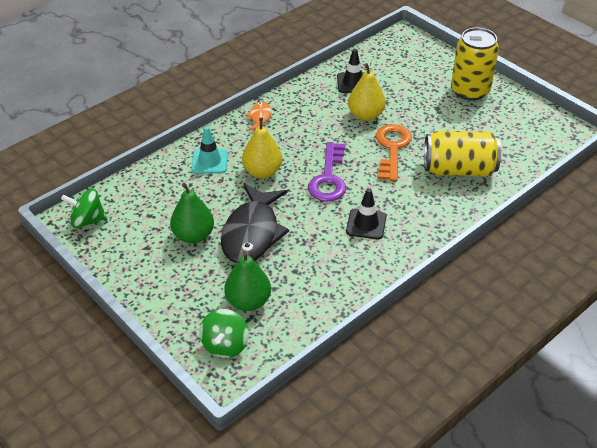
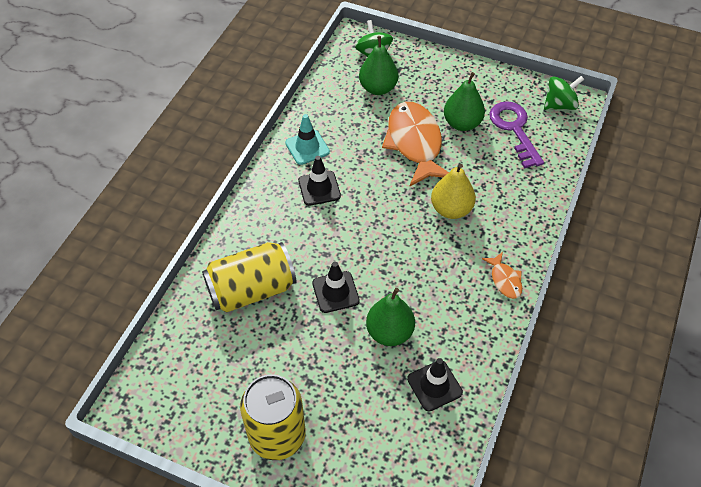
camera: 155 degrees right, 10 degrees up
(209, 161) = (510, 201): turquoise traffic cone -> turquoise traffic cone (307, 147)
(252, 233) = (415, 143): black fish -> orange fish
(328, 178) = (382, 226): purple key -> purple key (514, 129)
(365, 115) = (389, 332): yellow pear -> green pear
(392, 148) = (335, 292): orange key -> black traffic cone

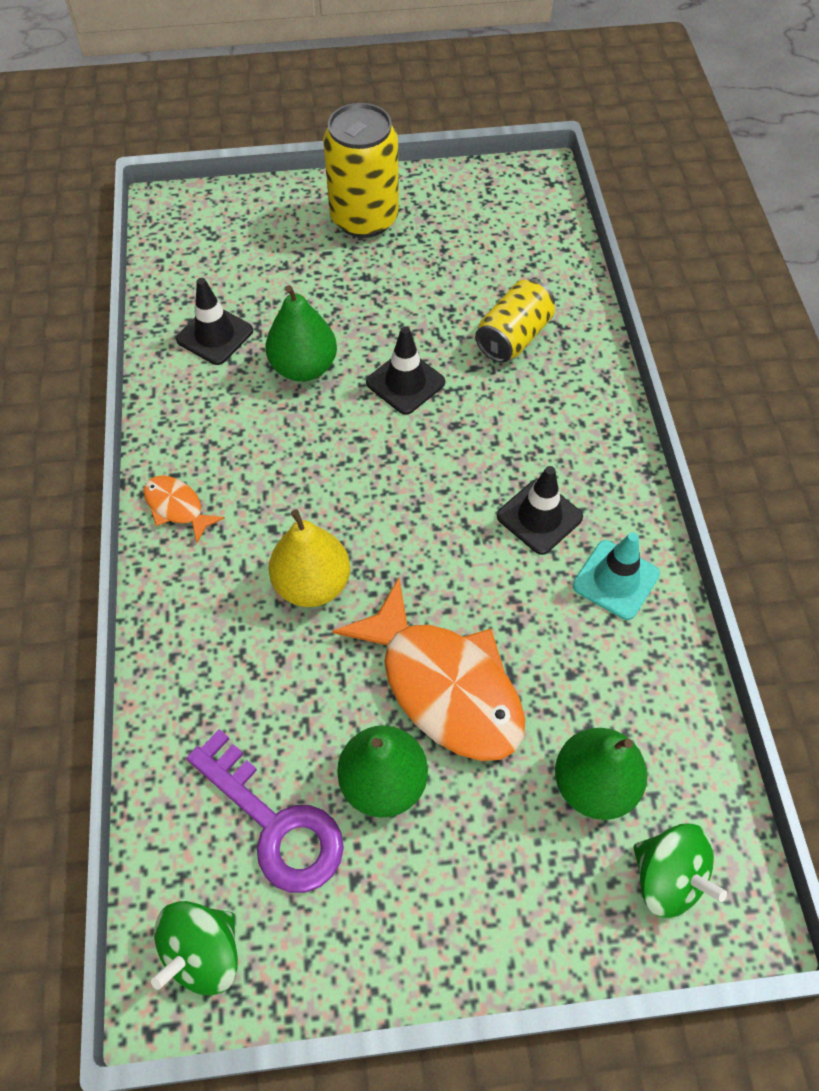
camera: 150 degrees right, 5 degrees up
(251, 290) = (513, 337): yellow can -> yellow can, size x0.67

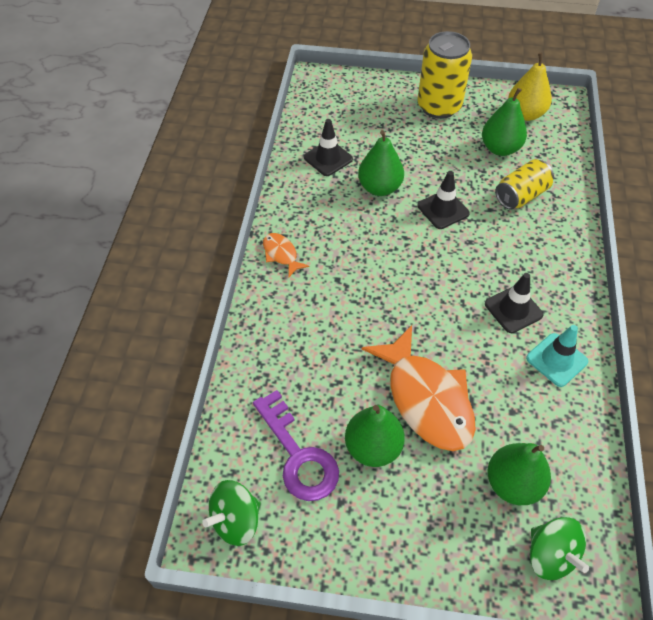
camera: 15 degrees right, 5 degrees down
(312, 584) = (355, 318): yellow pear -> yellow pear (525, 114)
(468, 269) = (500, 149): none -> green pear

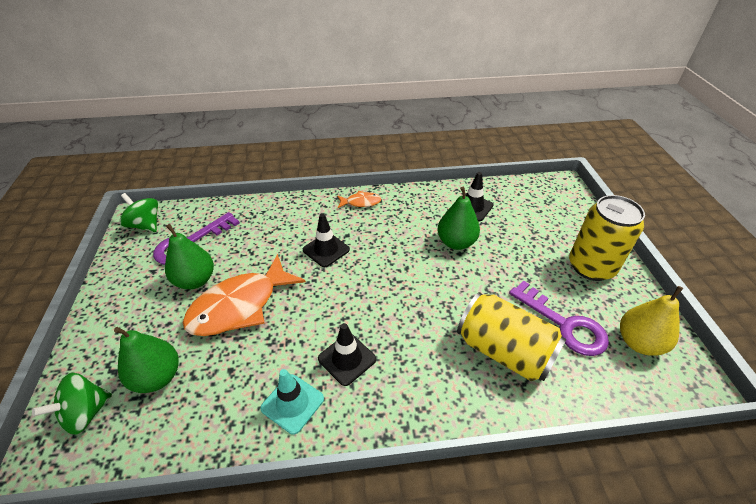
camera: 75 degrees right, 10 degrees down
(281, 254) = (361, 202): orange fish -> orange fish turned 45 degrees clockwise
(443, 209) = (451, 289): black traffic cone -> black traffic cone (326, 250)
(500, 149) = (564, 324): green pear -> purple key
(521, 196) = (504, 351): yellow can -> yellow can, size x1.50

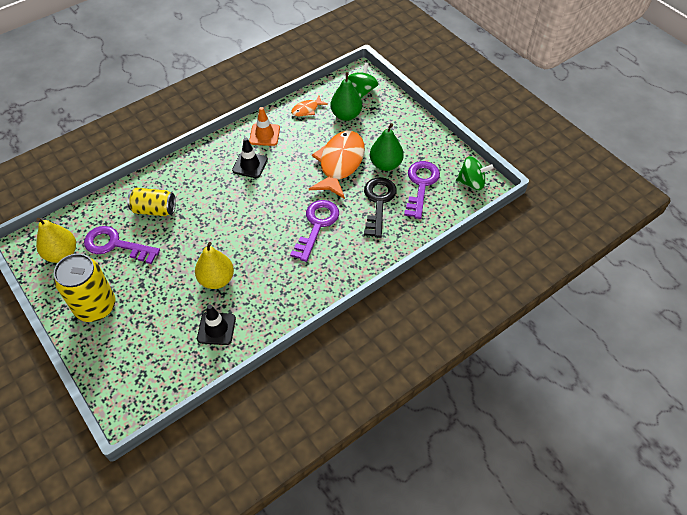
camera: 150 degrees right, 10 degrees up
(247, 245) = (378, 202): none -> black key
(292, 403) = (264, 135): turquoise traffic cone -> orange traffic cone
(326, 250) = (317, 225): black traffic cone -> purple key
(361, 202) = (323, 284): orange fish -> orange fish (307, 109)
(456, 242) = (216, 279): green pear -> yellow pear
(504, 351) = (154, 210): yellow can -> yellow can, size x0.67

